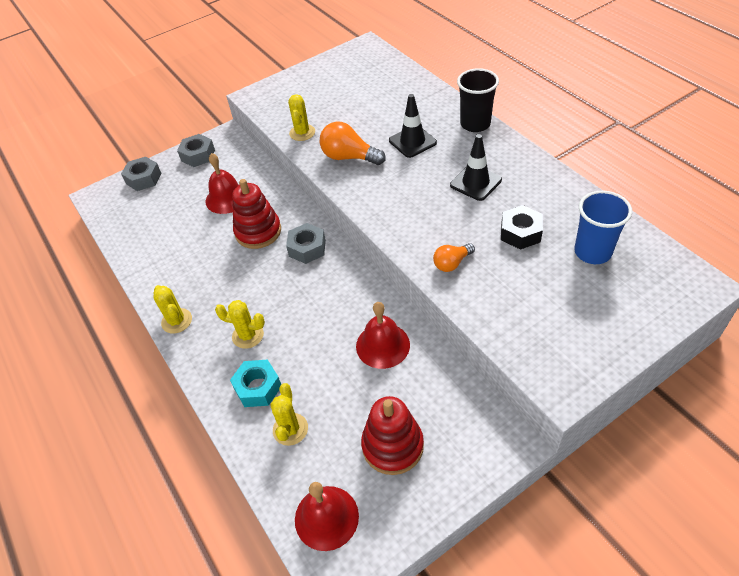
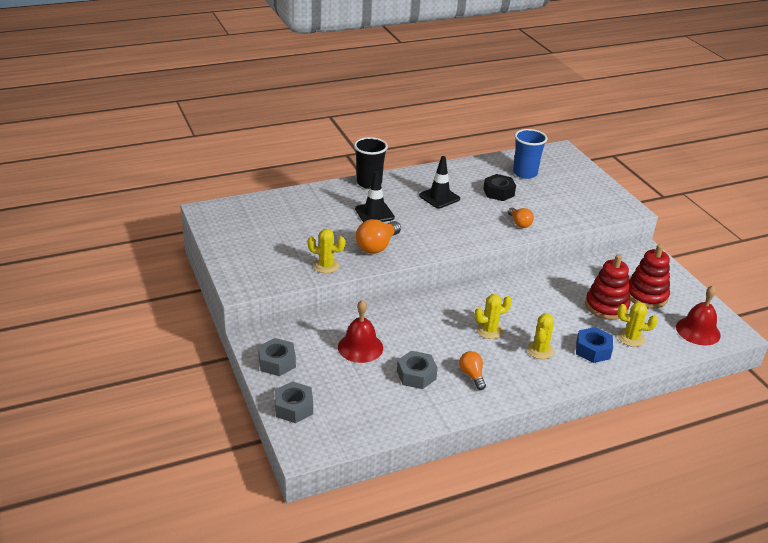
camera: 85 degrees left, 15 degrees down
(177, 321) = (514, 391): yellow cactus -> yellow cactus (489, 330)
(197, 284) = (472, 375): none -> orange light bulb
(258, 232) = (418, 332): red stacking toy -> red stacking toy (606, 306)
(258, 387) = (593, 350): turquoise nut -> blue nut
(307, 248) = (450, 306): grey nut -> grey nut (416, 375)
(382, 345) = (563, 285): red bell -> none

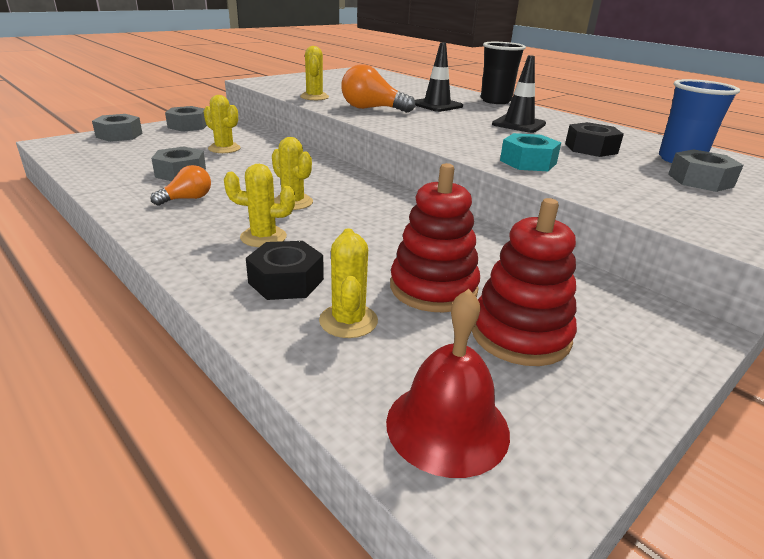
camera: 70 degrees right, 5 degrees down
(360, 347) = (224, 148): red bell -> yellow cactus
(519, 223) = (528, 162): orange light bulb -> turquoise nut
(557, 183) = (700, 180): none -> grey nut
(593, 350) = (286, 281): blue nut -> black nut

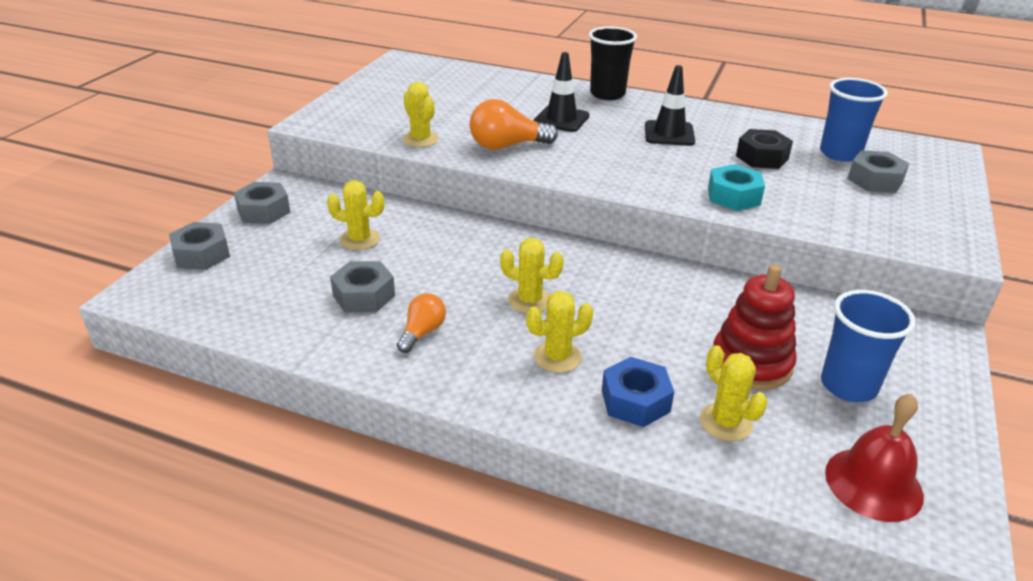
camera: 25 degrees left, 5 degrees up
(286, 281) = (635, 401): black nut -> blue nut
(520, 334) = (848, 386): red stacking toy -> blue cup

